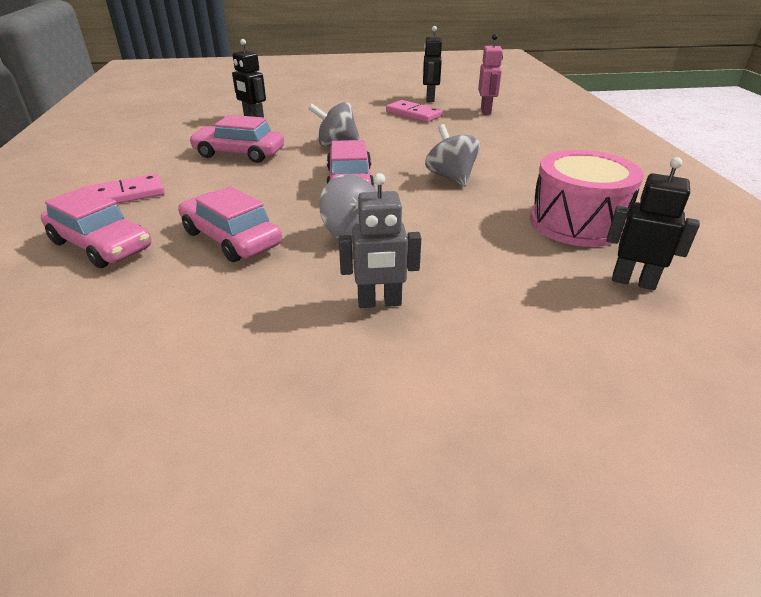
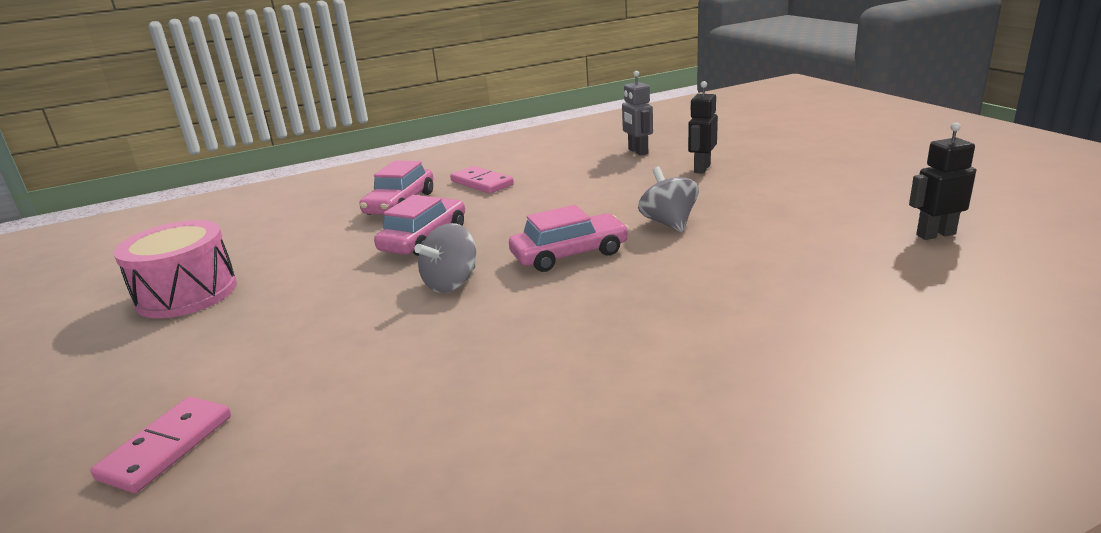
camera: 75 degrees right, 10 degrees down
(239, 153) = (599, 191): pink car -> none
(379, 303) = (332, 322): grey robot -> grey robot (637, 151)
(413, 114) = (842, 238): pink domino -> pink domino (167, 447)
(451, 177) = (627, 306): grey spinning top -> none
(486, 111) = (946, 287): pink robot -> none
(576, 223) = (542, 419): pink drum -> pink drum (187, 293)
(633, 281) = (392, 477): black robot -> none

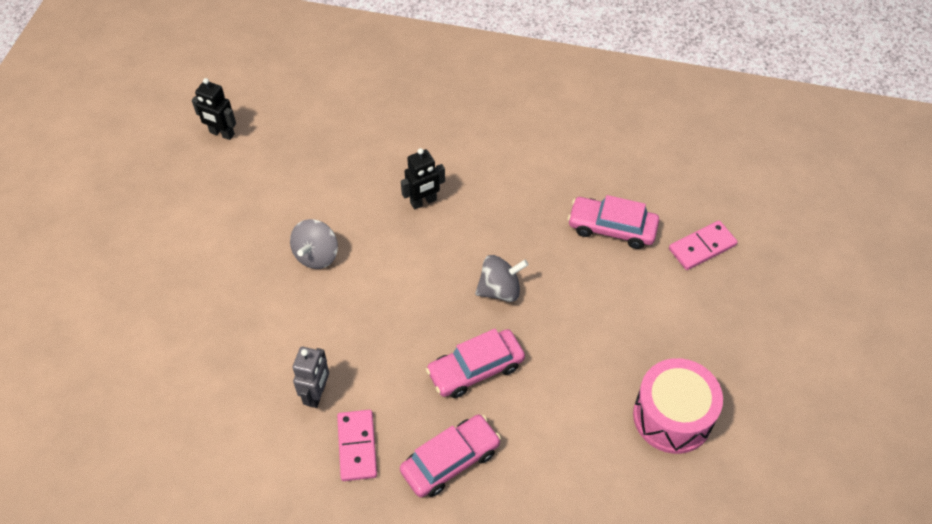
camera: 145 degrees left, 30 degrees up
(569, 254) = (408, 267): pink car -> pink car (612, 228)
(637, 151) = (180, 395): grey robot -> grey robot (317, 394)
(701, 169) = (192, 314): black robot -> black robot (423, 202)

